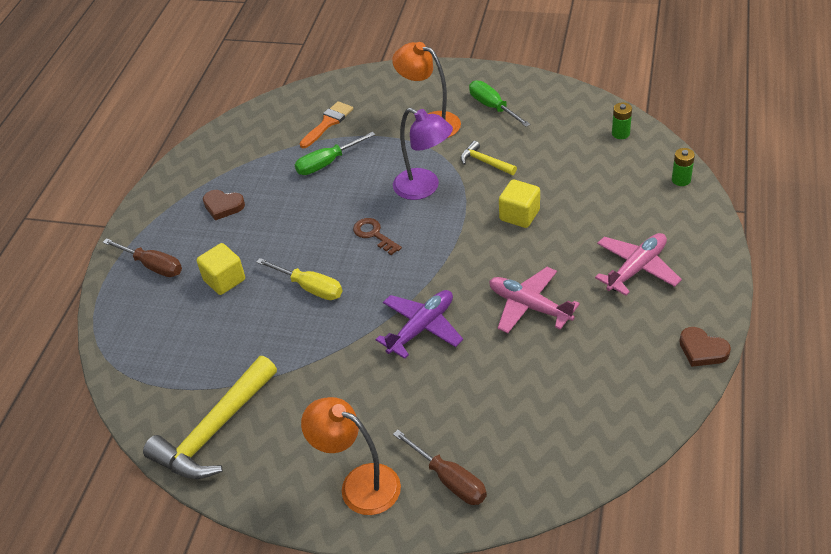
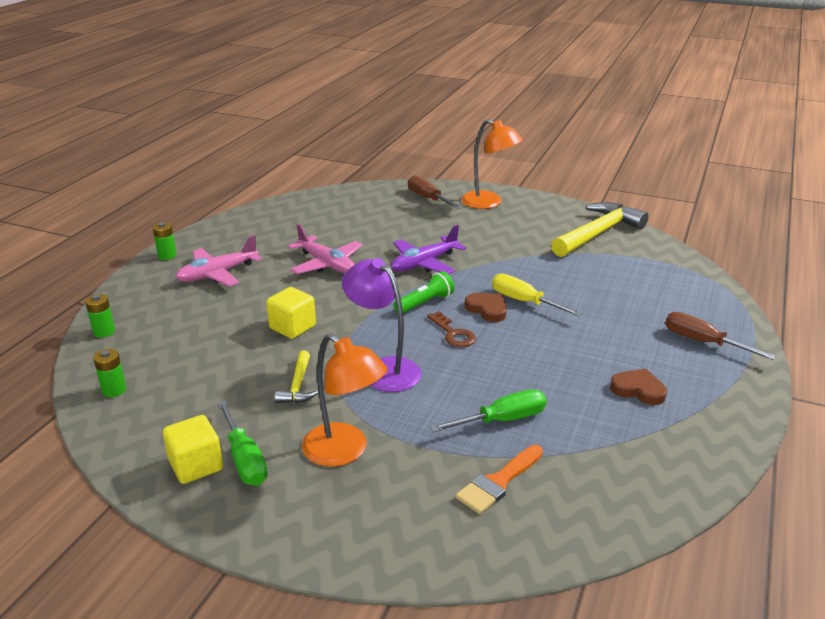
camera: 175 degrees left, 15 degrees down
(224, 280) = (615, 319): yellow cube -> yellow cube (196, 465)
(407, 267) = (425, 303): none -> green flashlight
(485, 162) = (298, 385): yellow hammer -> yellow hammer turned 45 degrees clockwise
(702, 350) = (215, 227): brown heart -> brown heart (487, 309)
(715, 286) = (167, 256): none -> green battery

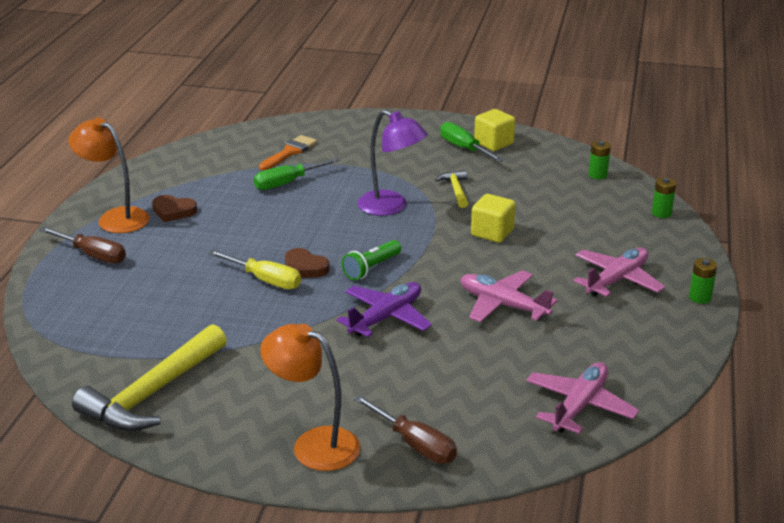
camera: 170 degrees right, 0 degrees up
(317, 206) = (579, 406): none -> pink plane
(344, 452) = (398, 157): orange lamp -> orange lamp (115, 218)
(453, 334) = (336, 241): brown key -> none

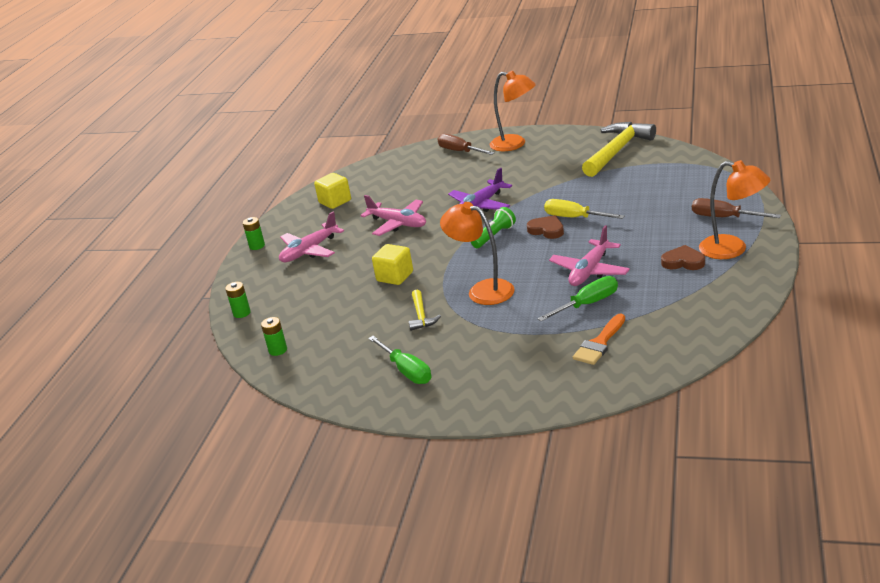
camera: 175 degrees left, 0 degrees up
(391, 207) = (482, 290): purple lamp -> orange lamp
(493, 143) = (372, 382): yellow cube -> yellow cube (335, 202)
(579, 406) = (365, 178): pink plane -> pink plane (589, 271)

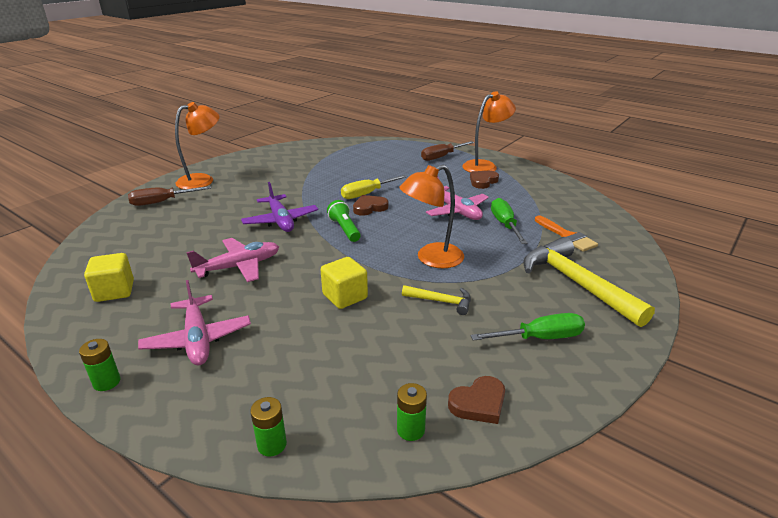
camera: 70 degrees left, 0 degrees up
(315, 366) = (478, 403): none -> brown heart
(617, 151) = (293, 155): yellow hammer -> yellow hammer (577, 283)

